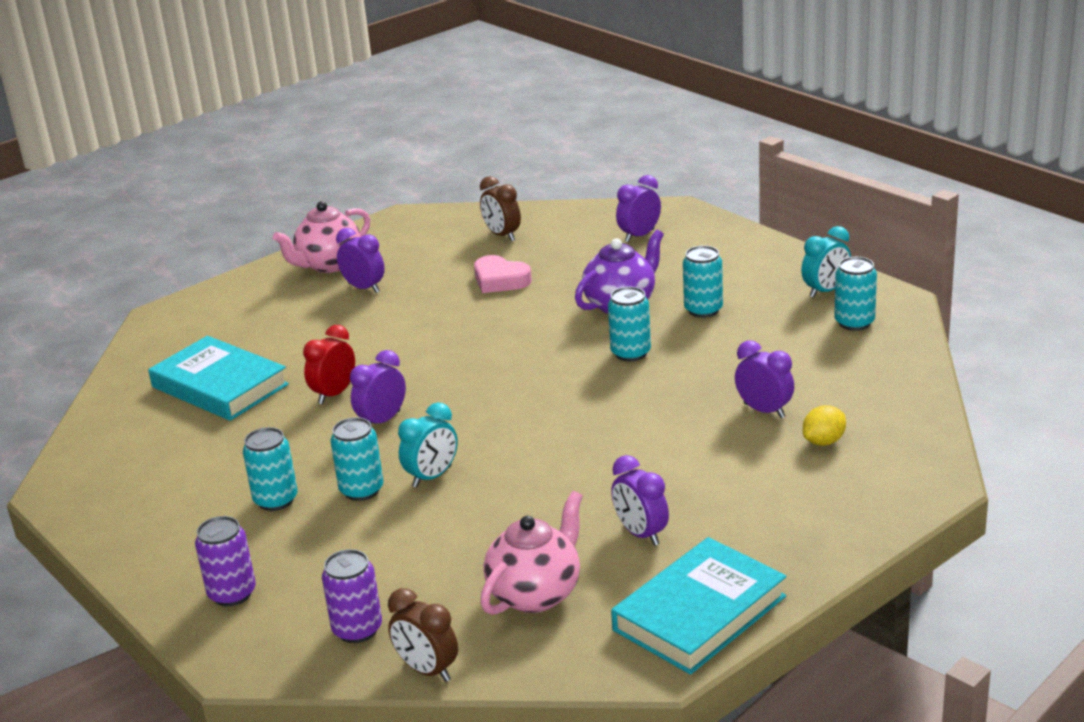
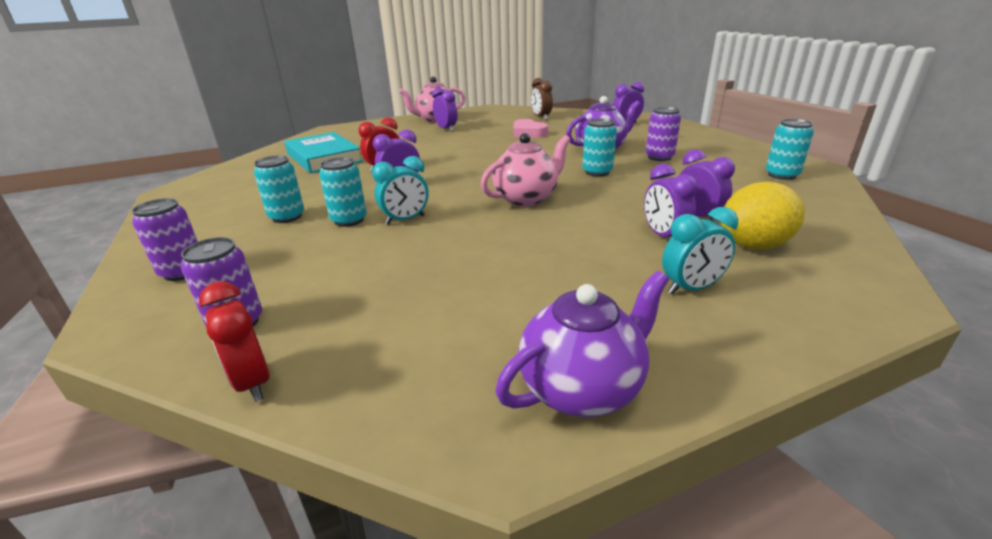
camera: 15 degrees right, 0 degrees up
(427, 670) = (252, 382): brown clock -> red clock
(536, 593) = (419, 325): pink teapot -> pink teapot (526, 198)
(641, 534) = (551, 290): purple clock -> purple clock (663, 236)
(699, 613) = (582, 388): turquoise book -> purple teapot
(703, 310) = (659, 157): turquoise can -> purple can
(824, 441) = (754, 245): yellow lemon -> yellow lemon, size x1.75
(825, 291) = (757, 157): turquoise clock -> turquoise clock (691, 288)

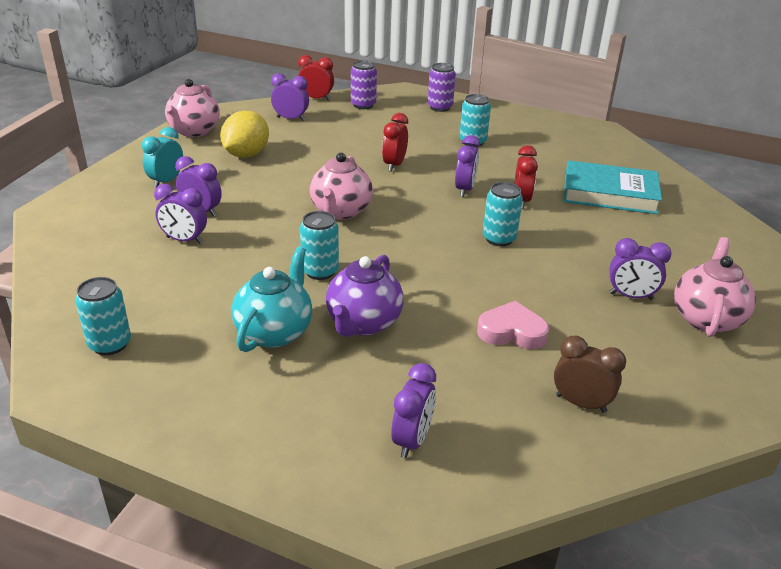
camera: 135 degrees right, 5 degrees up
(349, 220) = (429, 153): turquoise can -> turquoise can (499, 239)
(383, 342) = (291, 119): none -> purple clock
(405, 220) = (394, 165): turquoise clock -> red clock
(582, 388) = (194, 131): purple teapot -> pink teapot
(659, 157) = (275, 332): purple can -> turquoise teapot
(754, 245) = (133, 225): yellow lemon -> yellow lemon (246, 155)

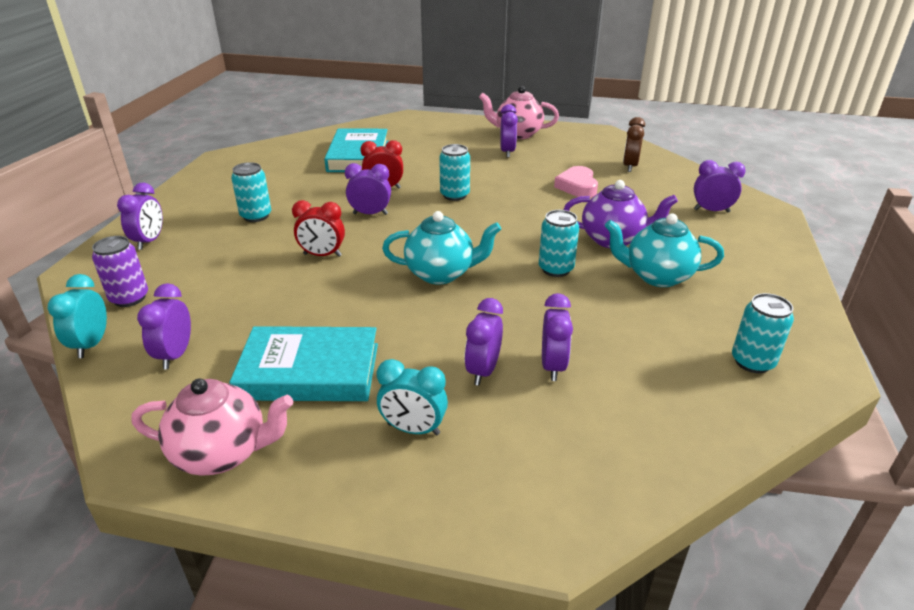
camera: 100 degrees left, 0 degrees up
(246, 155) = (309, 371): yellow lemon -> turquoise book
(316, 98) = (91, 344): red clock -> turquoise clock
(340, 212) = (441, 274): pink teapot -> turquoise teapot
(440, 107) = (149, 241): purple can -> purple clock

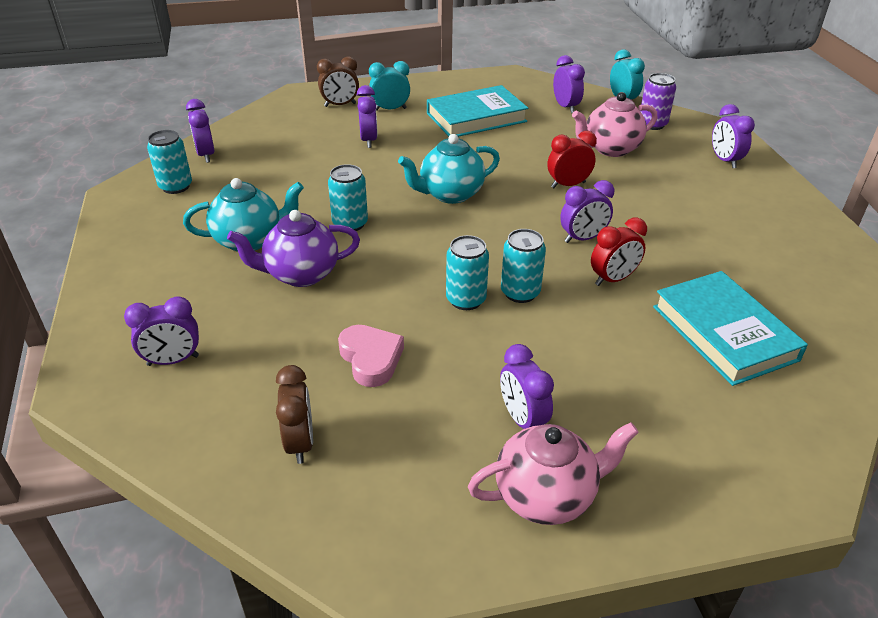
camera: 155 degrees right, 5 degrees up
(223, 453) = (477, 83): pink teapot -> pink teapot (610, 149)
(256, 216) = (686, 206): turquoise can -> turquoise can (466, 300)
(488, 468) = (340, 105): none -> brown clock
(553, 366) = (323, 152): purple clock -> purple clock (206, 155)

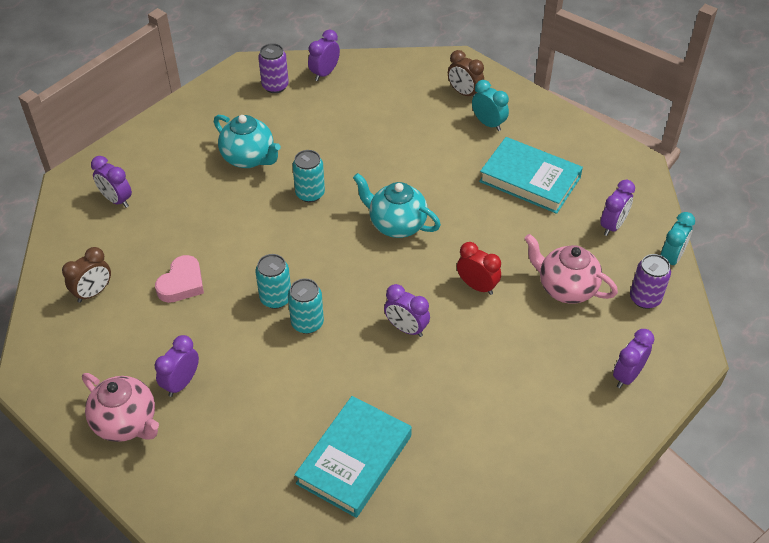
camera: 55 degrees right, 10 degrees up
(176, 186) = (275, 86): turquoise can -> purple can
(300, 274) = (235, 203): purple teapot -> none
(369, 140) = (427, 139): purple clock -> none
(613, 279) = (367, 368): red clock -> none

